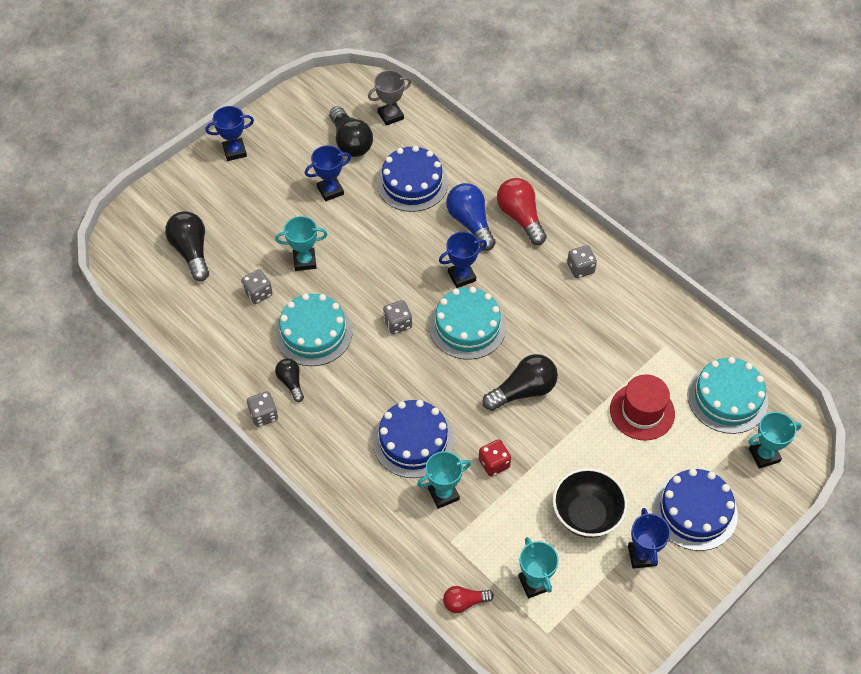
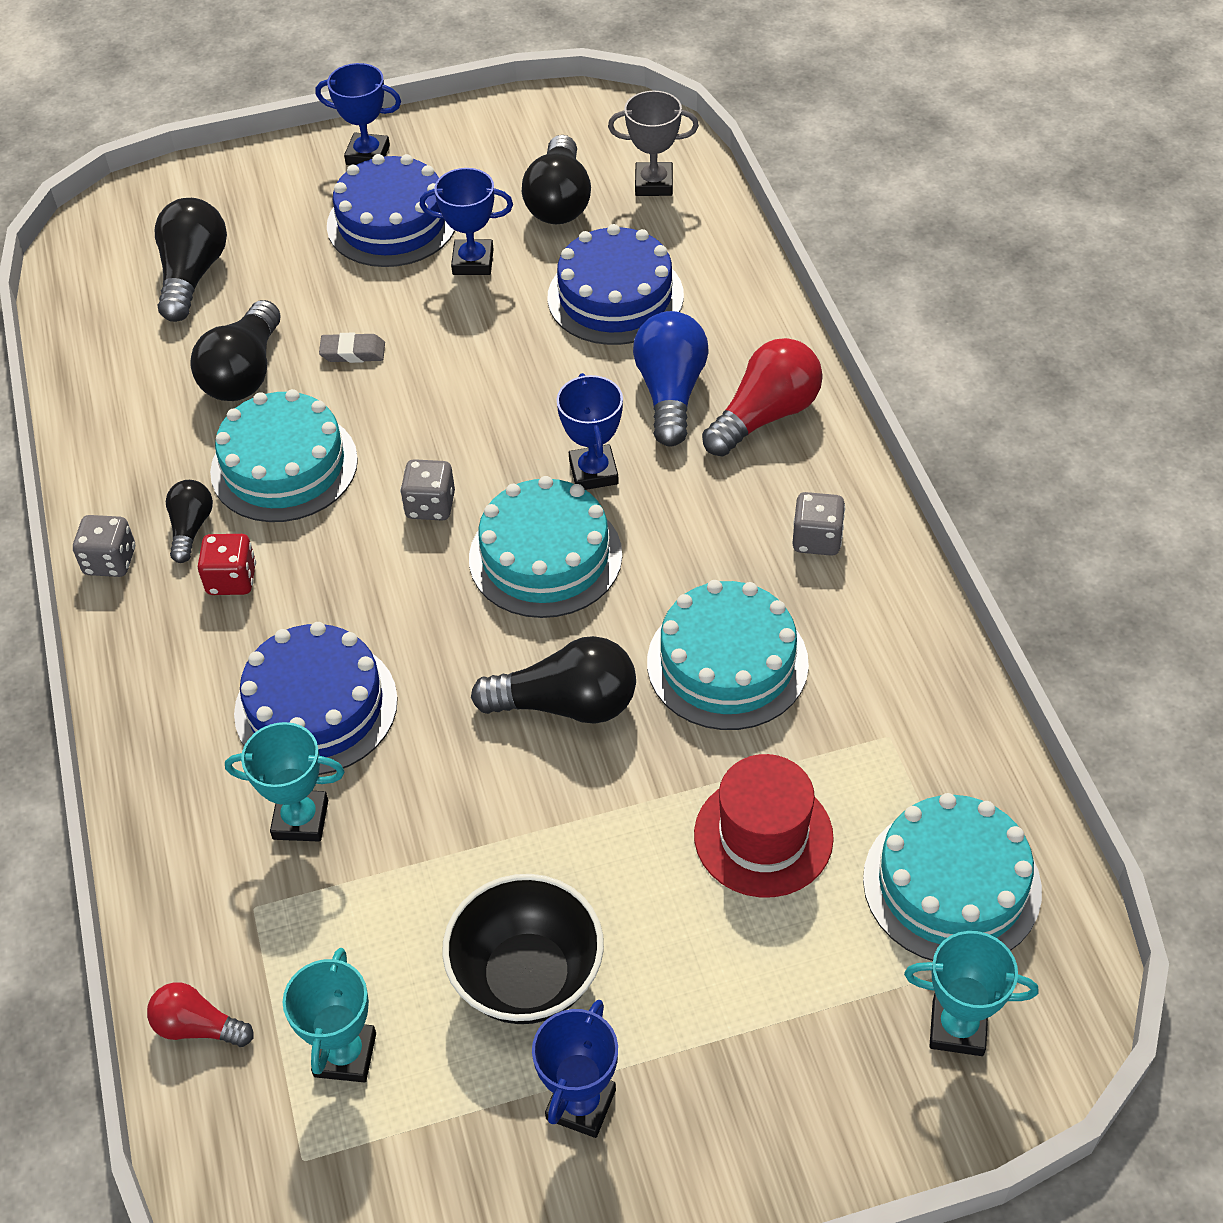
camera: 30 degrees right, 5 degrees down
(258, 293) = (244, 373): grey dice -> black light bulb
(304, 261) = (353, 352): turquoise trophy -> grey eraser
(461, 276) = (593, 472): blue trophy -> blue trophy turned 75 degrees clockwise
(494, 463) = (425, 807): red dice -> red dice (232, 579)
(520, 217) = (765, 416): red light bulb -> red light bulb turned 45 degrees clockwise
(579, 342) = (727, 662): none -> turquoise cake
(694, 511) = (743, 1069): blue cake -> blue cake (392, 222)

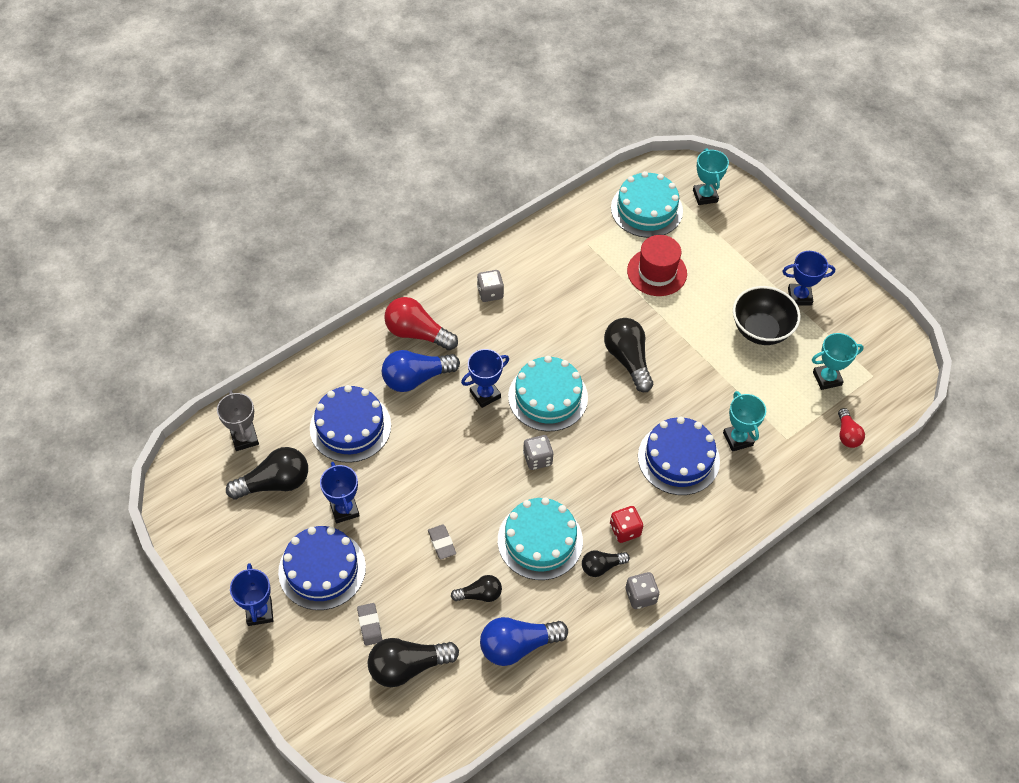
camera: 115 degrees left, 5 degrees up
(139, 393) = (518, 646): none -> blue light bulb
(244, 373) = (480, 594): black light bulb -> black light bulb, size x0.58
(277, 251) = (370, 625): none -> grey eraser
(727, 662) = (576, 307): turquoise cake -> none

